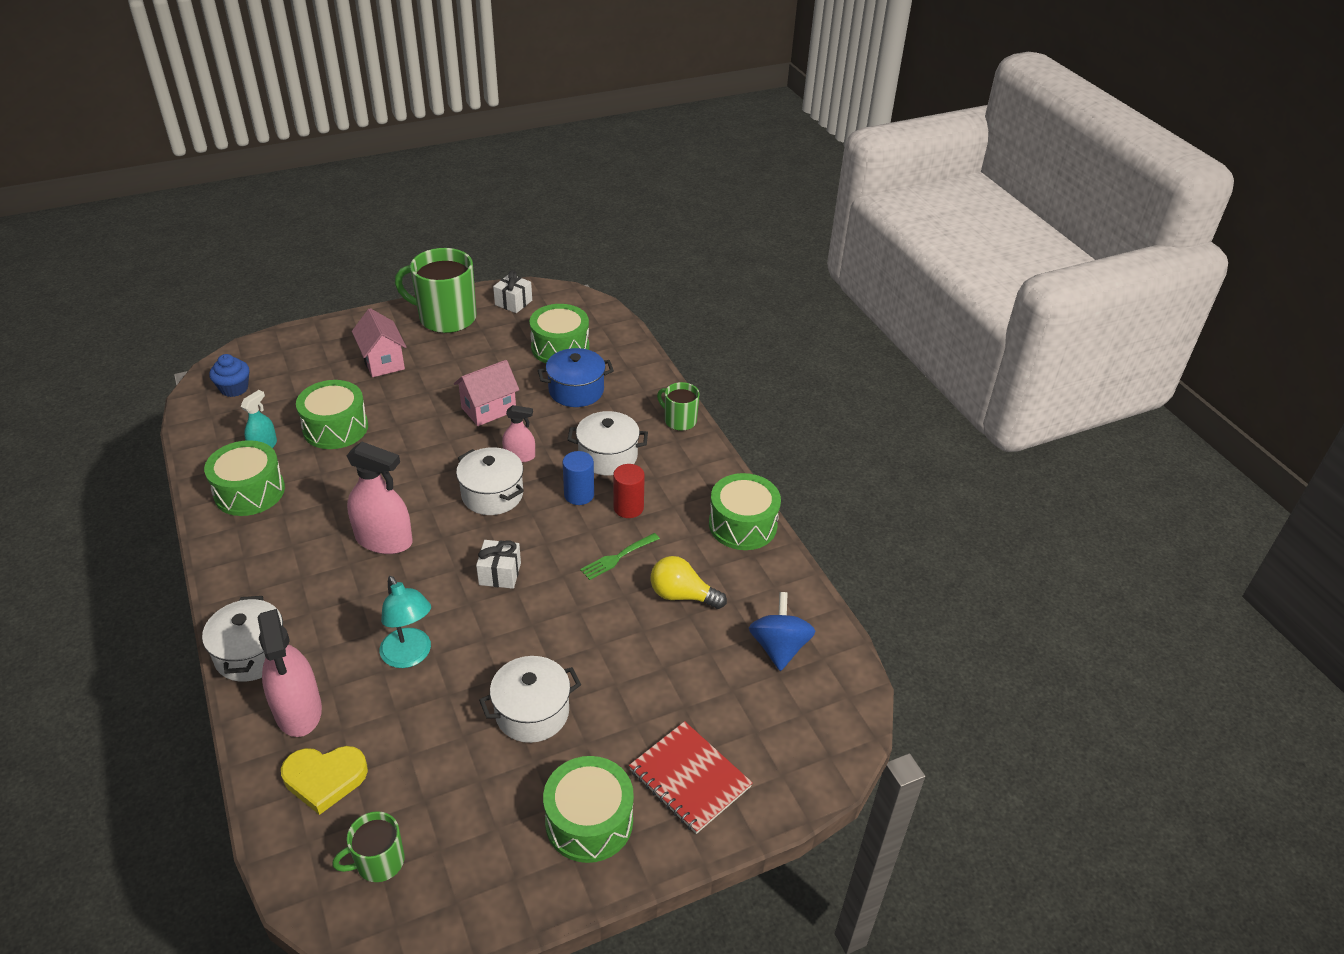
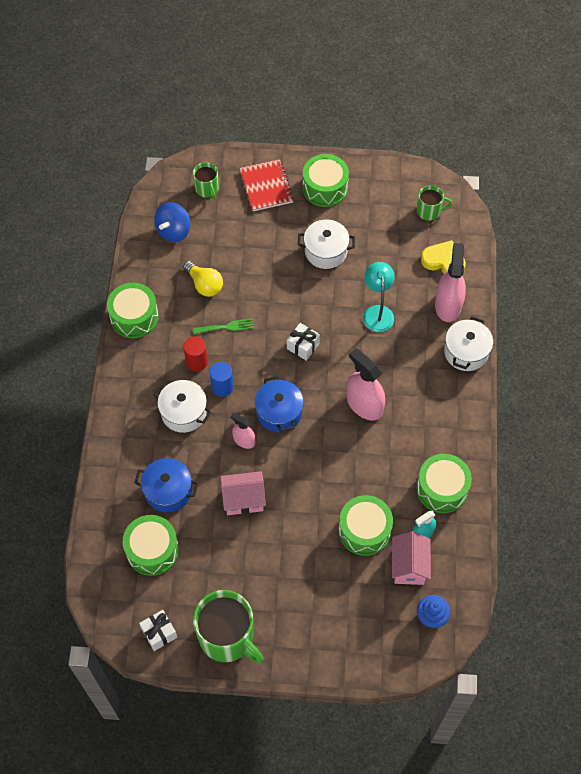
camera: 150 degrees left, 20 degrees up
(383, 361) = (303, 598): pink house -> pink house (409, 566)
(492, 494) = (279, 412): white pot -> blue pot
(679, 420) = (112, 425): green mug -> green mug (207, 189)

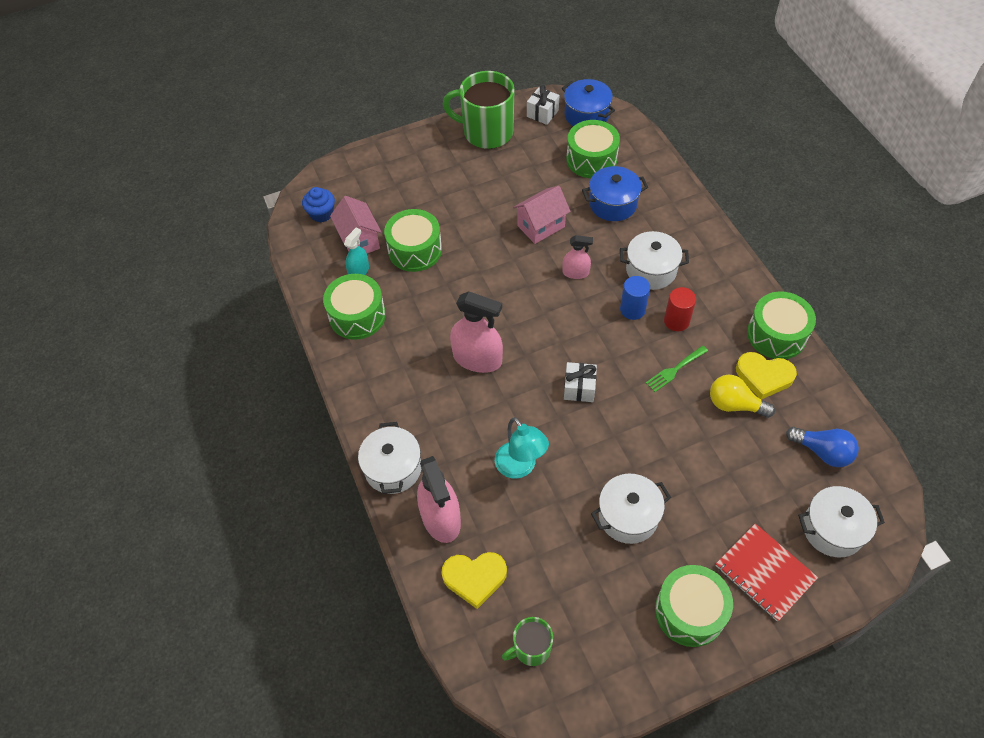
camera: 155 degrees right, 5 degrees down
(169, 293) = (764, 376): none -> yellow heart
(174, 231) = (822, 452): blue spinning top -> blue light bulb
(207, 189) = (832, 529): green mug -> white pot
(279, 412) = (559, 312): blue pot -> blue pot (586, 115)

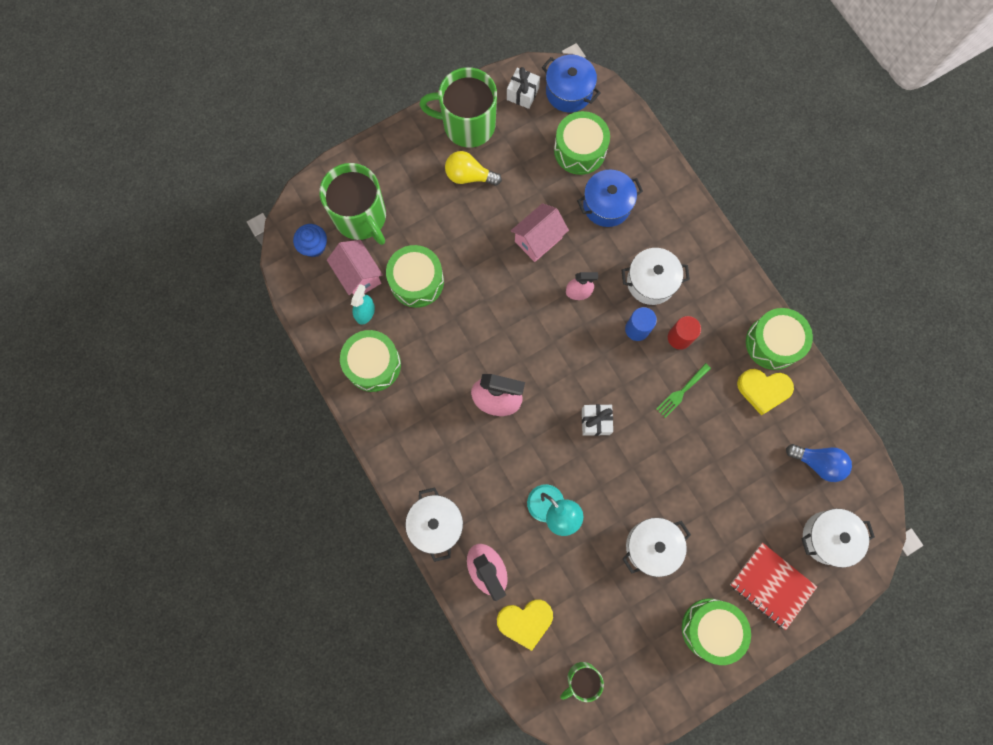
camera: 10 degrees left, 20 degrees up
(372, 195) = (361, 217): none -> green mug
(734, 404) = (738, 423): yellow light bulb -> yellow light bulb (469, 176)

